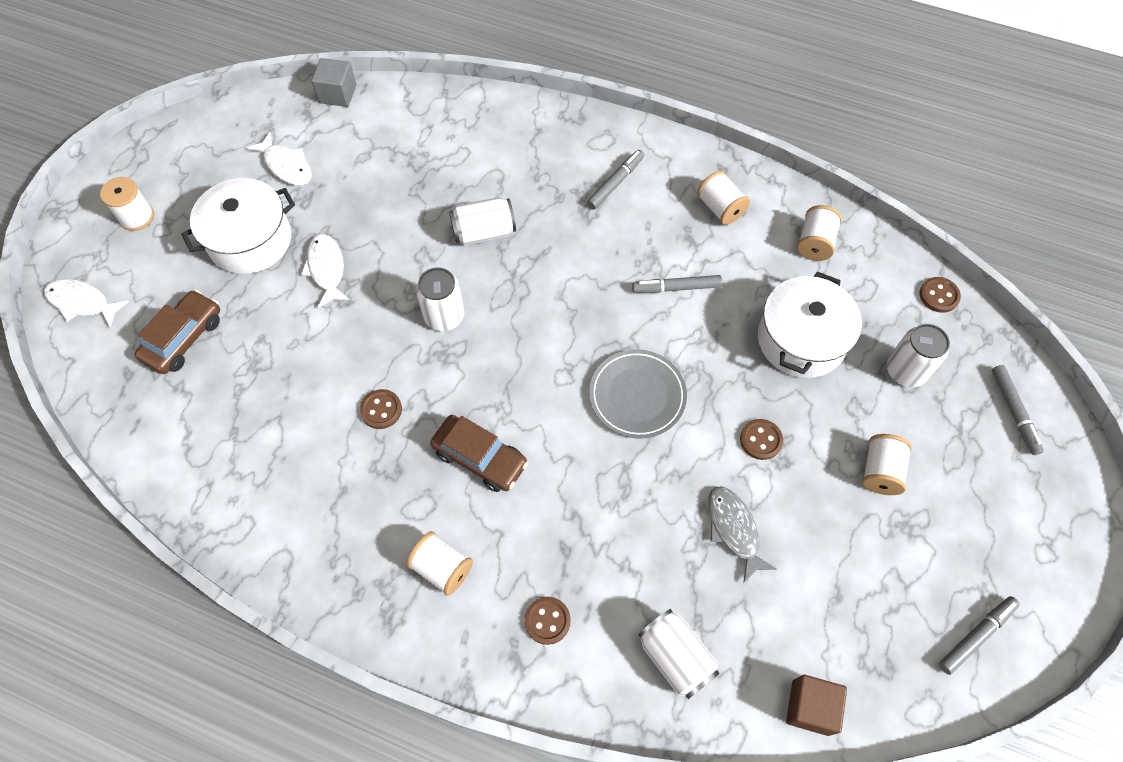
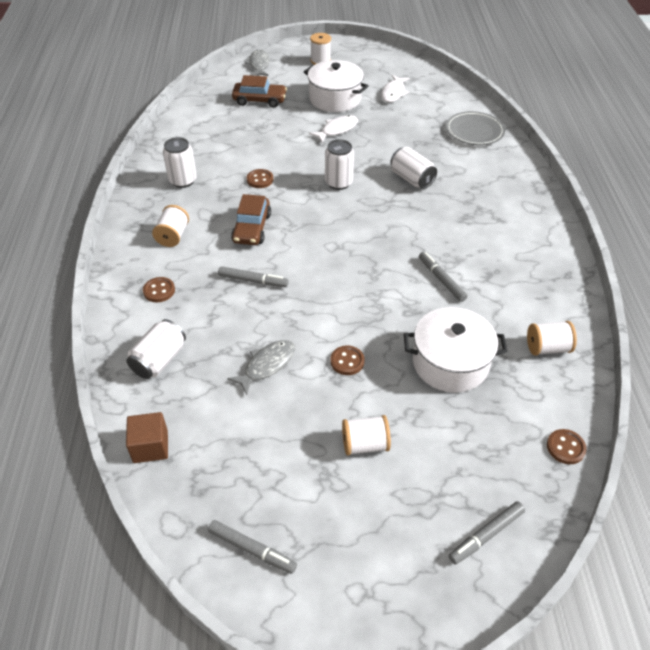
camera: 65 degrees right, 15 degrees down
(82, 302) = (259, 65): white fish -> grey fish
(338, 94) = (460, 92): grey cube -> none
(615, 183) = (503, 224): grey marker -> grey marker (253, 281)
(637, 396) = (340, 285): grey plate -> grey plate (474, 131)
(720, 208) = (530, 283): white spool -> none
(905, 371) = (470, 440): white can -> white can (183, 181)

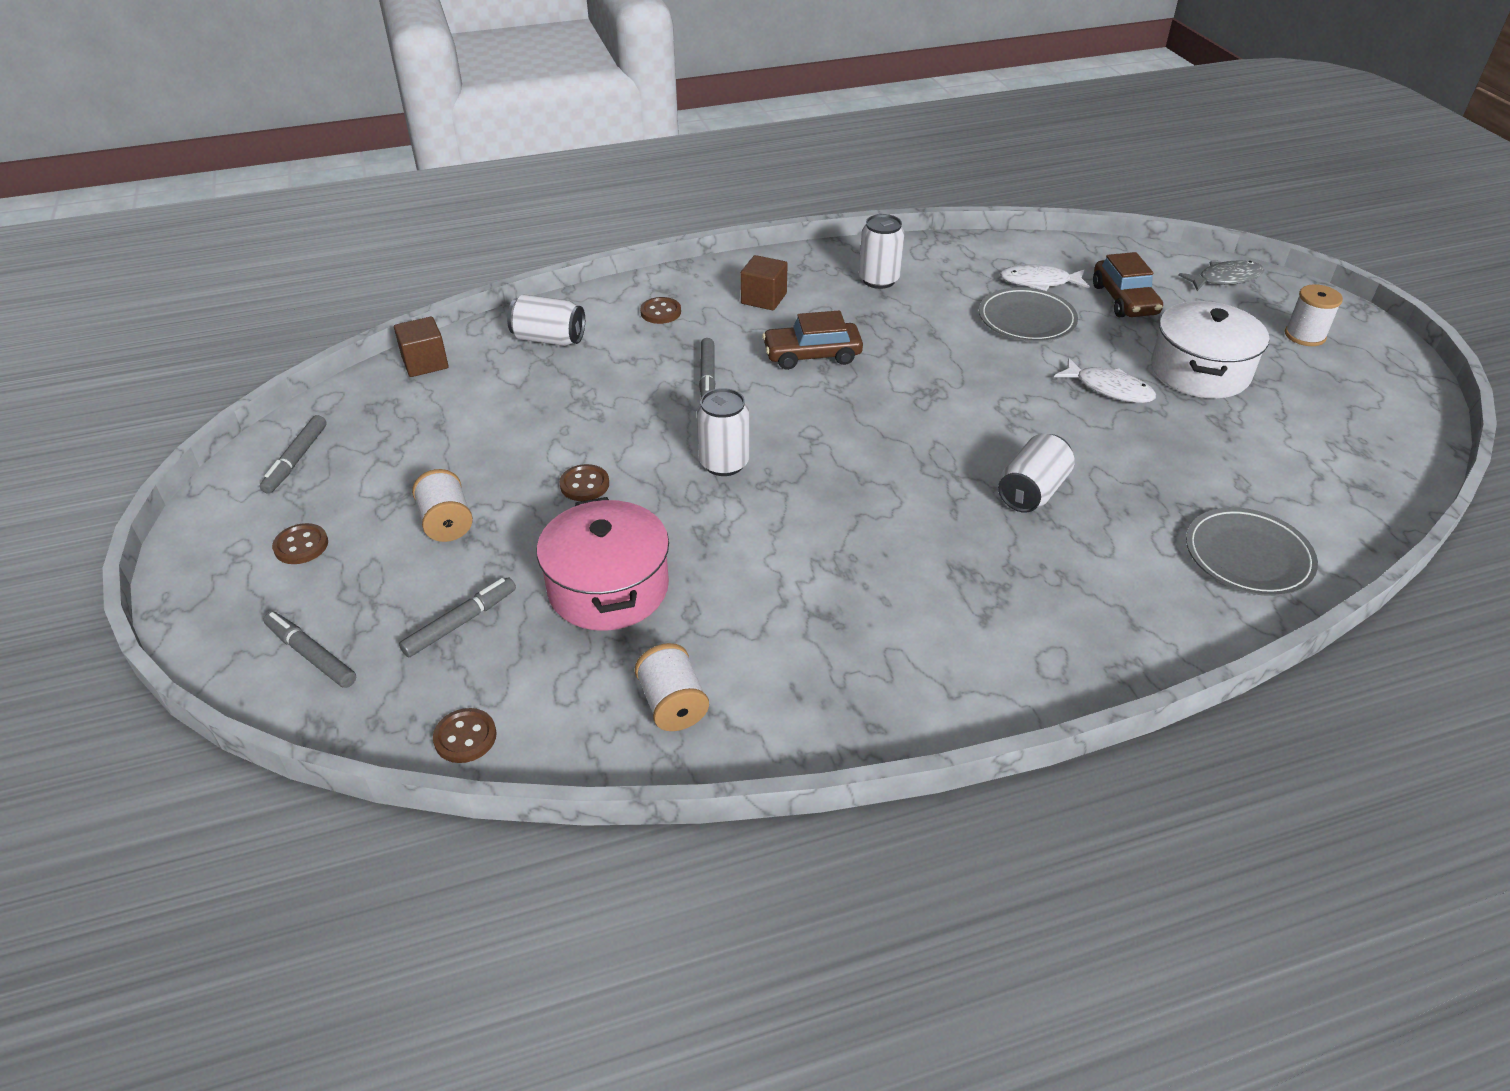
camera: 75 degrees right, 5 degrees down
(173, 236) = (763, 298): white spool -> brown cube
(260, 137) = (1026, 320): none -> grey plate
(260, 180) = (923, 340): brown button -> brown button (301, 546)
(267, 365) = (560, 418): grey fish -> none
(338, 183) = (966, 414): white can -> white can (724, 463)
(393, 93) = (1284, 434): white fish -> white fish (1039, 282)
(441, 279) = (787, 558): grey marker -> grey marker (461, 622)
(450, 363) = (608, 588): white pot -> pink pot

